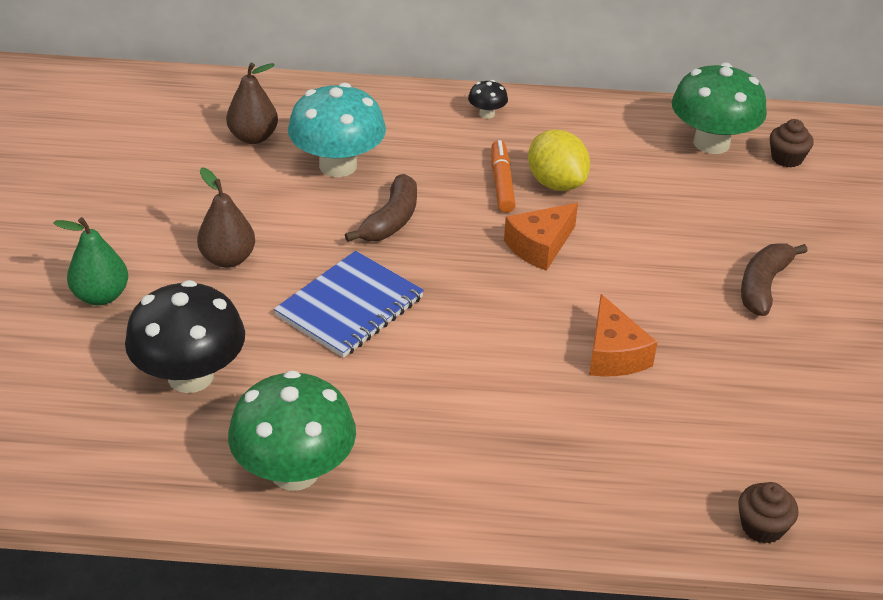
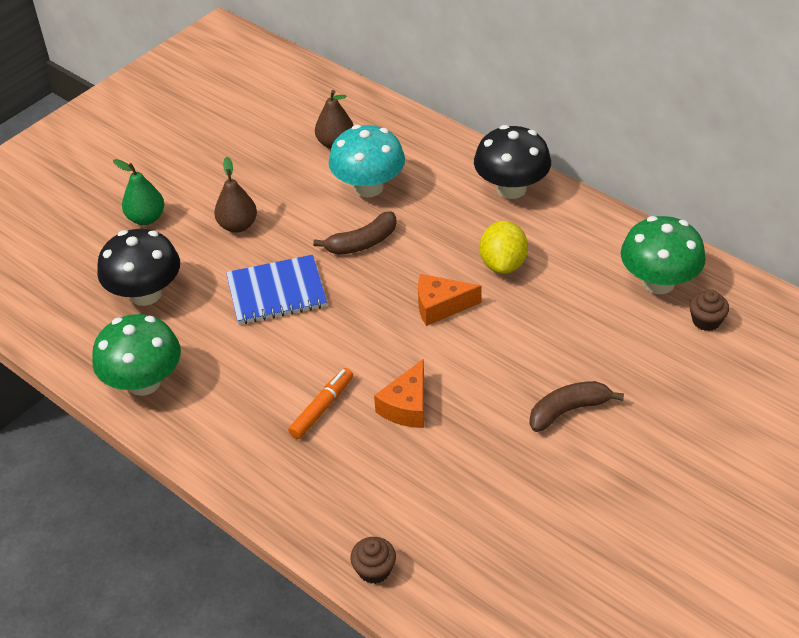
camera: 40 degrees right, 5 degrees up
(487, 114) = (511, 188): black mushroom -> black mushroom, size x2.28
(502, 183) = (465, 247): orange marker -> orange marker (322, 408)

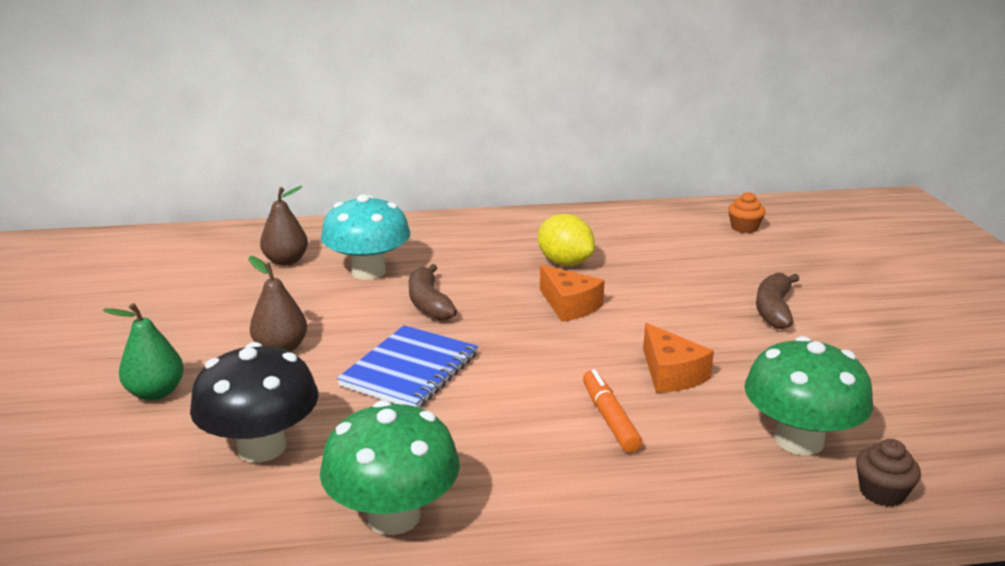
camera: 50 degrees left, 20 degrees down
(362, 243) = (428, 303): brown banana -> brown banana turned 150 degrees clockwise
(440, 306) = (569, 305): orange cheese -> orange cheese turned 75 degrees counterclockwise
(511, 188) = (487, 226): black mushroom -> none
(658, 282) = (680, 225): green mushroom -> green mushroom (799, 440)
(706, 321) = (744, 228): brown cupcake -> orange cupcake

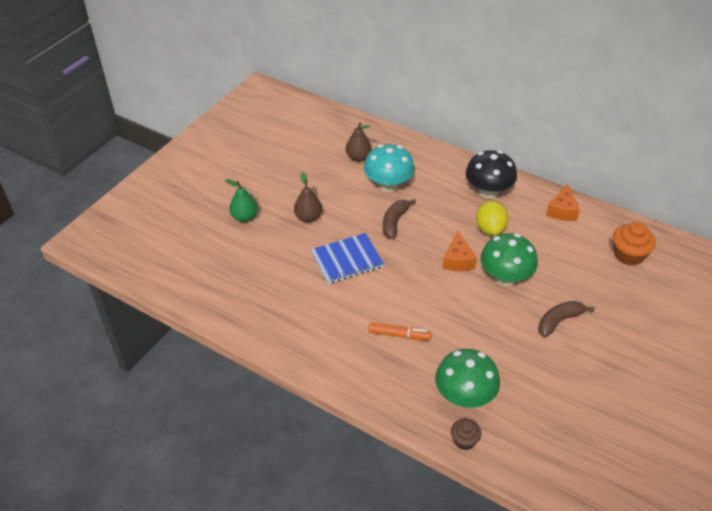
camera: 40 degrees right, 20 degrees up
(262, 447) = (258, 268): black mushroom -> black mushroom (488, 191)
(393, 516) = (274, 329): green mushroom -> green mushroom (505, 277)
(609, 418) = (399, 335): orange marker -> orange marker turned 75 degrees clockwise
(671, 374) = (454, 328): orange cheese -> orange cheese (562, 210)
(744, 228) = (628, 255): orange cupcake -> orange cupcake, size x1.64

